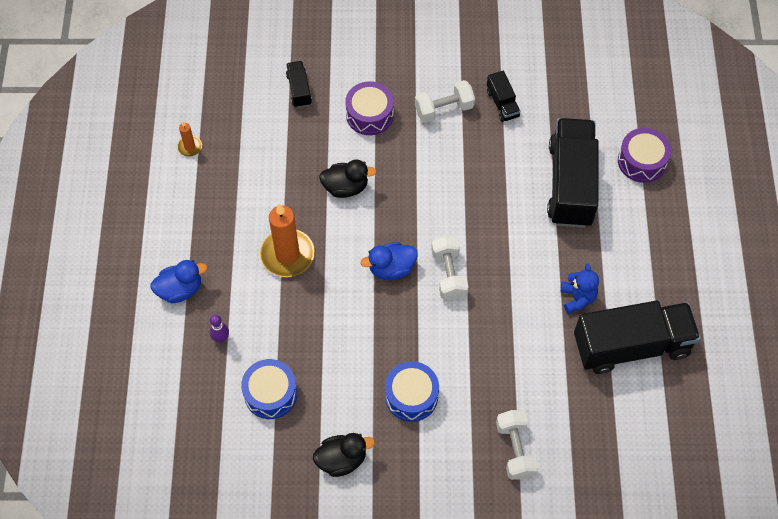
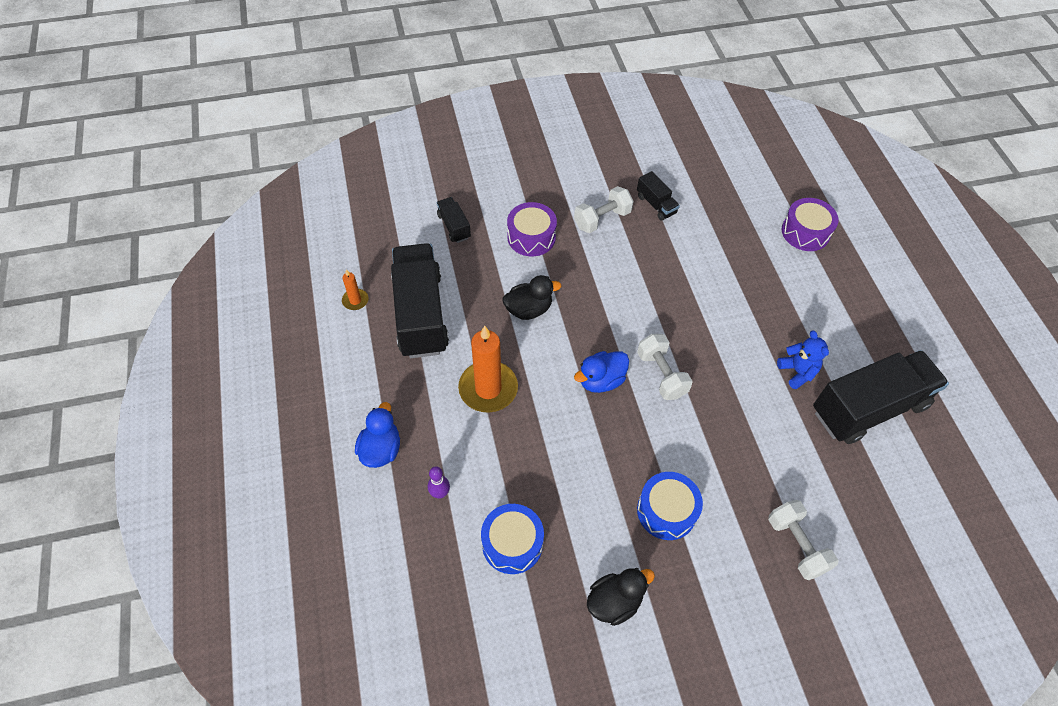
camera: 15 degrees left, 5 degrees down
(180, 289) = (381, 449): blue duck -> blue duck turned 45 degrees counterclockwise
(570, 184) = (748, 265): black truck -> black truck (420, 314)

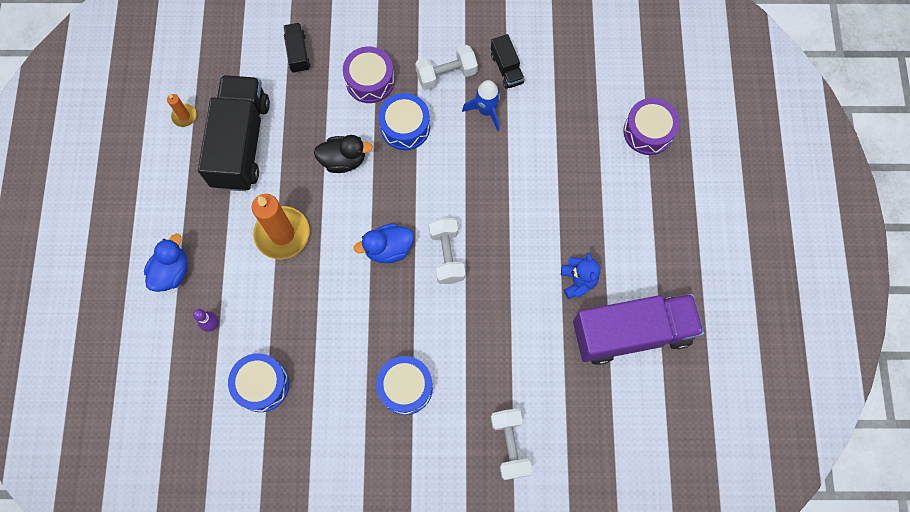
camera: 15 degrees right, 15 degrees up
(579, 269) = (405, 127): none -> blue drum
(614, 601) = (333, 456): black duck -> none
(650, 242) = (486, 111): none -> blue rocket
(869, 408) = (631, 333): black truck -> purple truck

